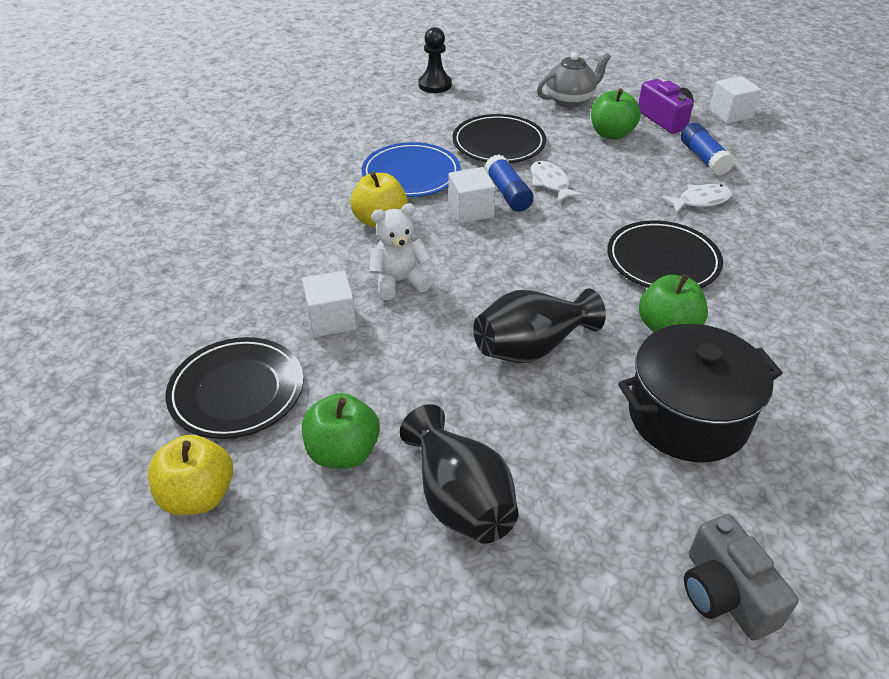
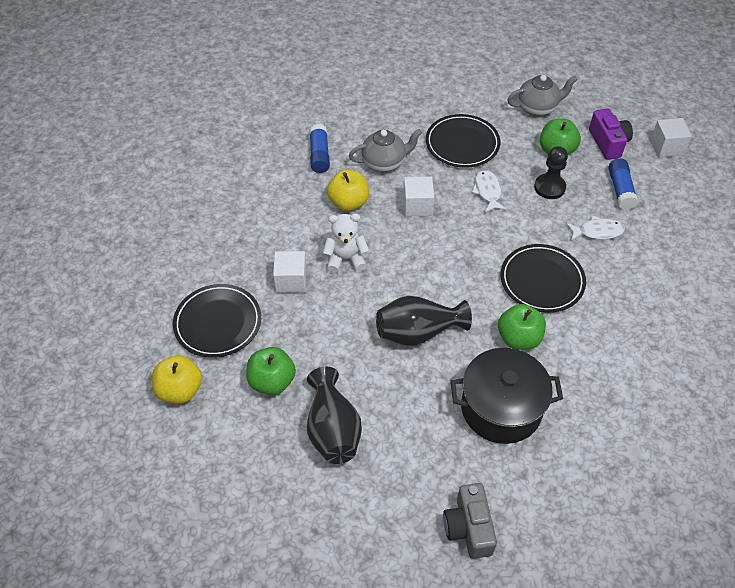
camera: 15 degrees right, 10 degrees up
(411, 174) = (384, 162): blue plate -> grey teapot
(435, 85) = (433, 71): black pawn -> black pawn (549, 187)
(508, 193) = (451, 195): blue glue stick -> blue glue stick (319, 155)

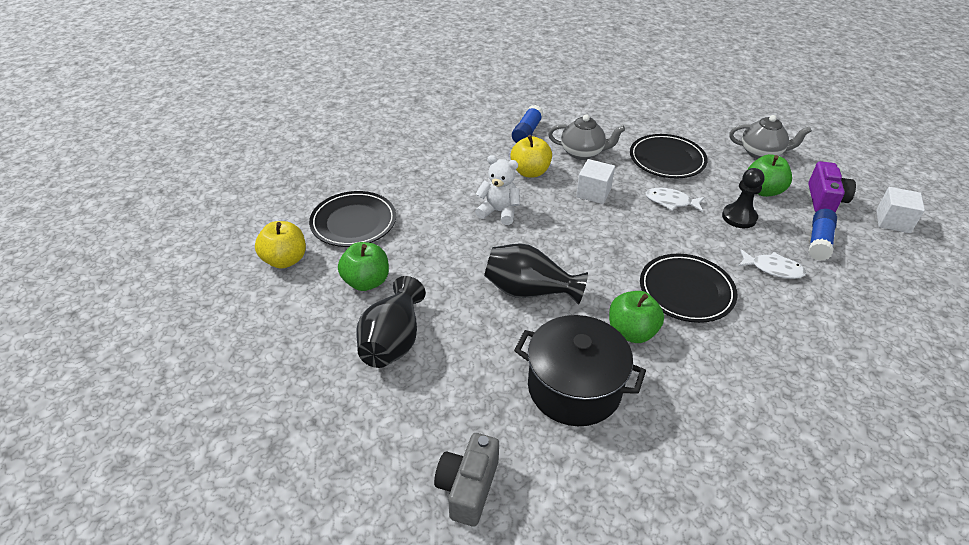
camera: 25 degrees right, 10 degrees down
(291, 281) = (438, 212): white cube -> none
(487, 191) = (671, 202): white fish -> white fish turned 90 degrees counterclockwise

